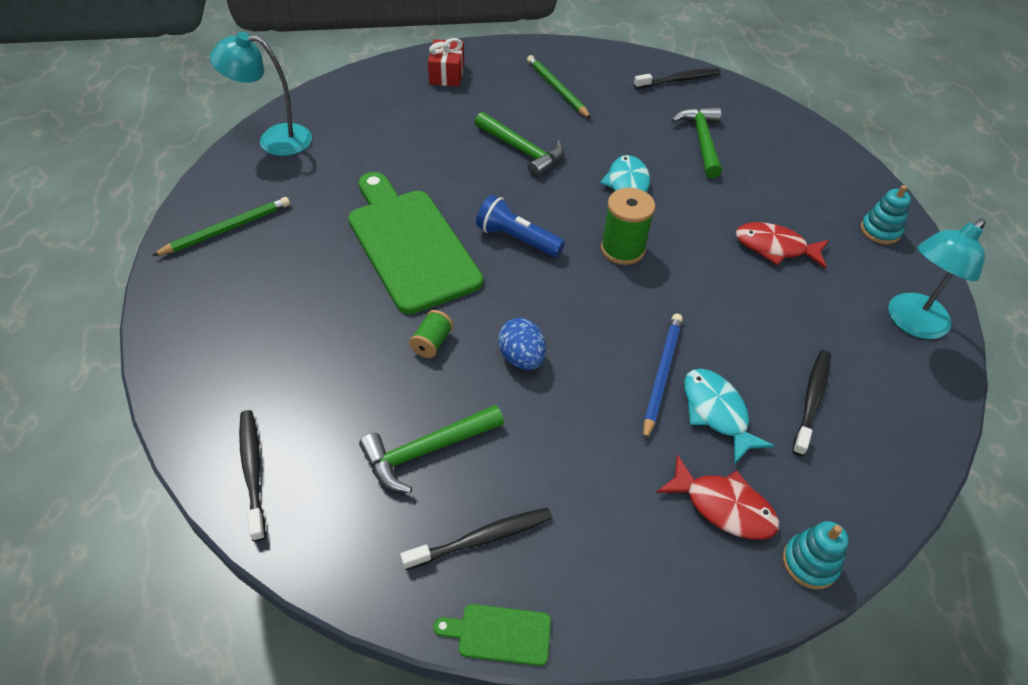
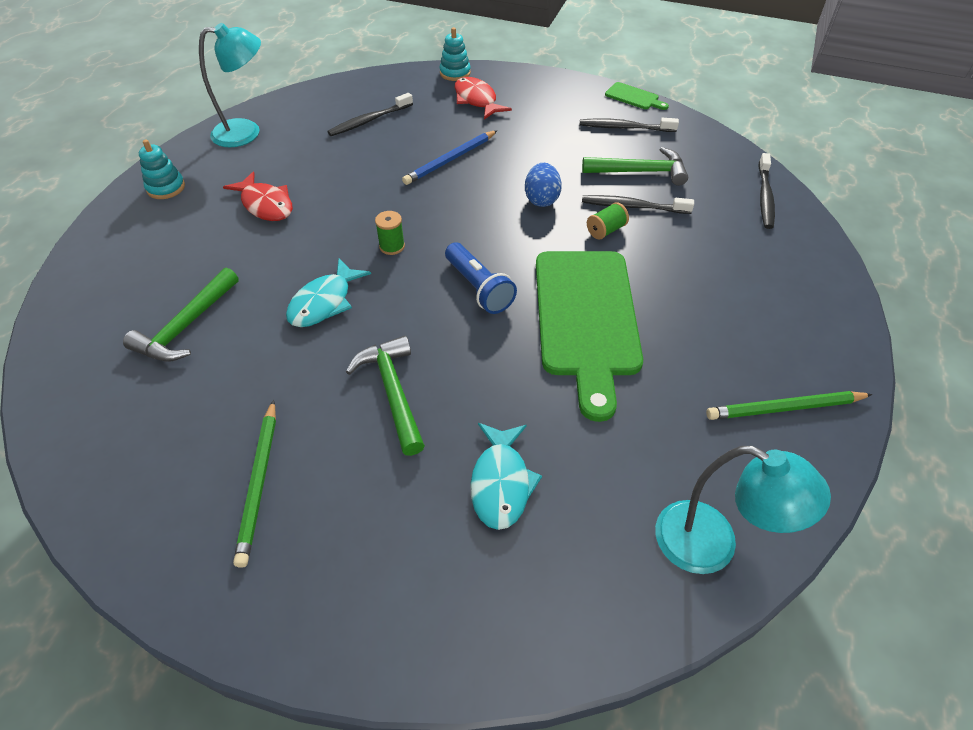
camera: 150 degrees left, 0 degrees up
(446, 74) = (390, 594): red gift -> none
(622, 249) = (392, 246): green spool -> green spool, size x0.58
(679, 80) = (89, 430): black toothbrush -> black toothbrush (633, 206)
(717, 413) = (435, 133): turquoise fish -> turquoise fish (501, 483)

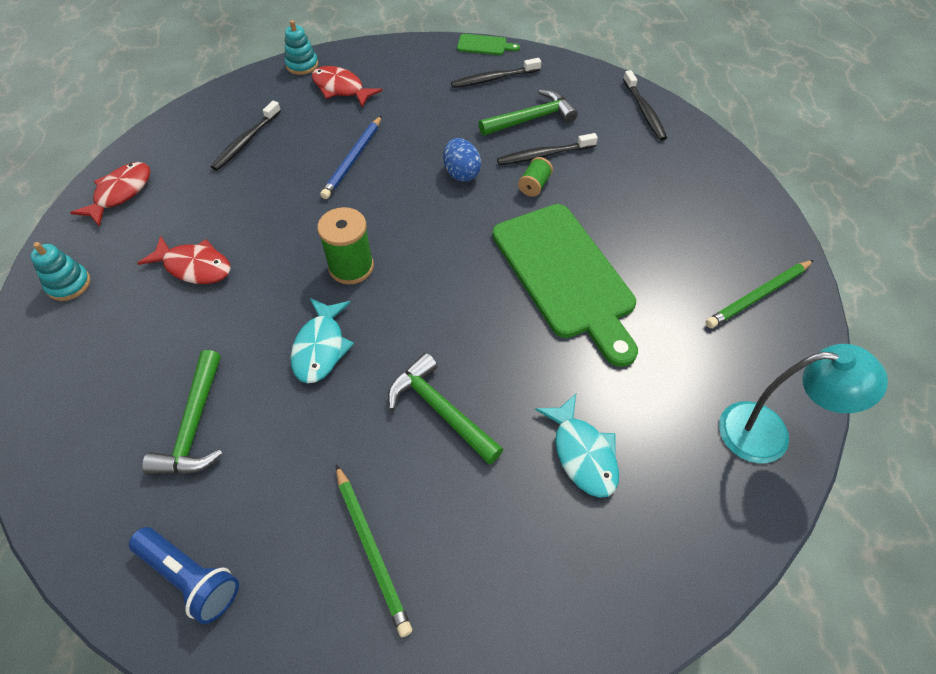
camera: 25 degrees left, 5 degrees up
(246, 132) = (120, 193): turquoise lamp -> red fish
(392, 246) = (351, 267): green spool -> green spool, size x1.73
(479, 288) = (457, 280): blue flashlight -> blue flashlight (191, 577)

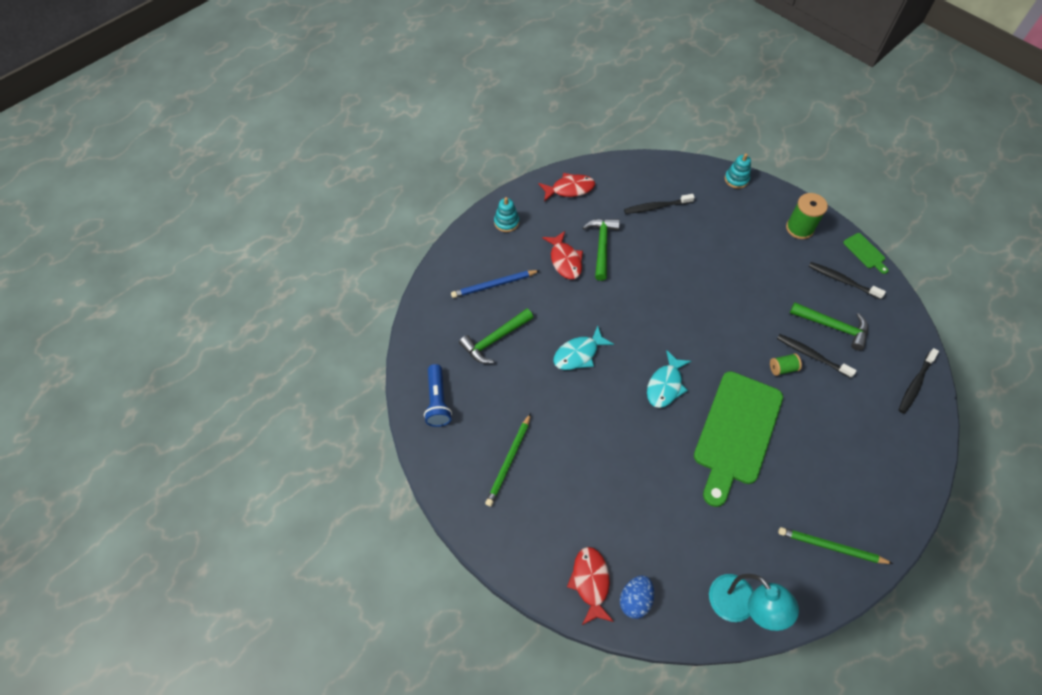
camera: 50 degrees right, 5 degrees up
(341, 88) = (742, 213): red fish -> red fish (590, 582)
(351, 267) = (634, 326): green spool -> green spool (799, 228)
(353, 159) = (700, 265): blue pencil -> blue pencil (494, 285)
(440, 409) = (598, 434): green hammer -> green hammer (602, 246)
(461, 173) = (750, 324): blue egg -> blue egg (635, 599)
(582, 453) = (637, 518): turquoise fish -> turquoise fish (665, 385)

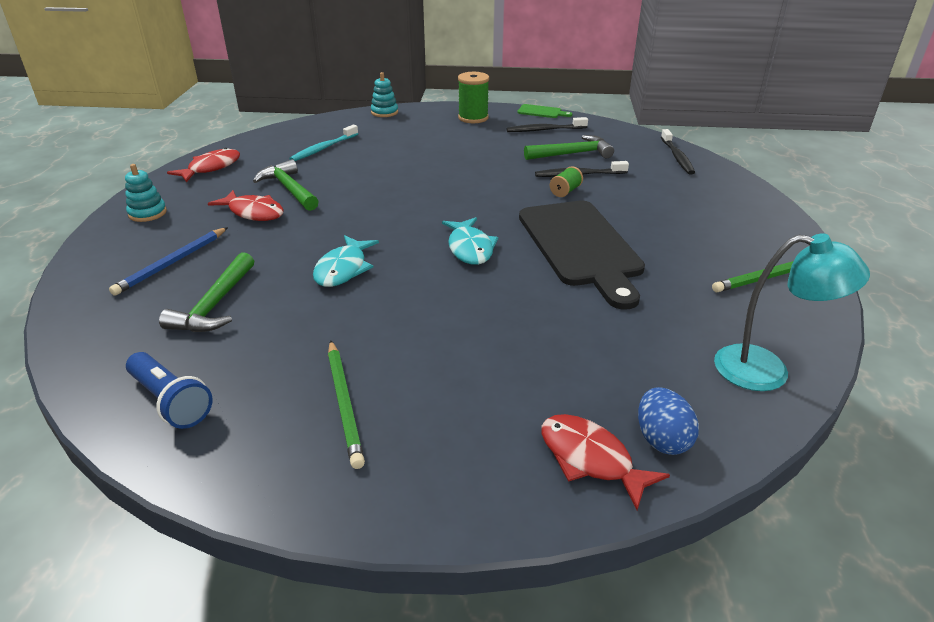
camera: 40 degrees left, 25 degrees down
(656, 207) = (323, 148): black toothbrush -> turquoise toothbrush
(736, 432) = (581, 246): green cutting board -> black cutting board

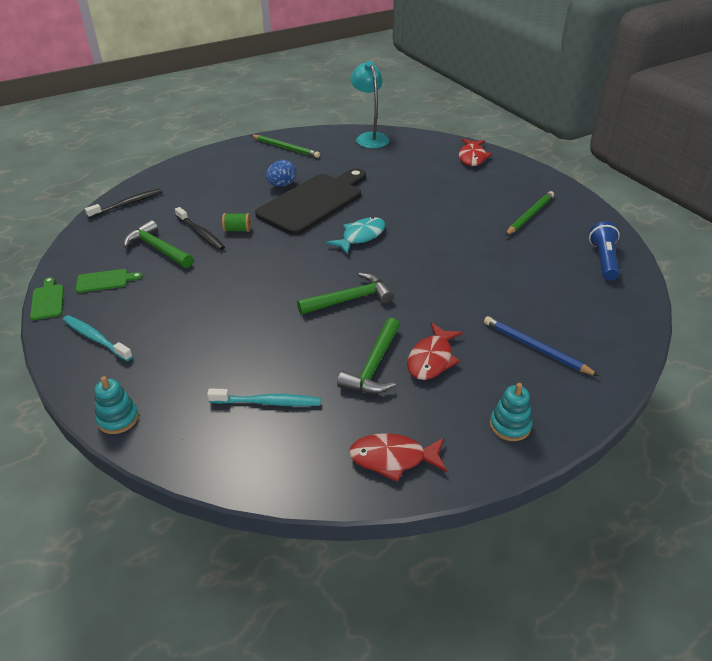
camera: 125 degrees left, 5 degrees up
(172, 263) = (535, 348): blue pencil -> blue pencil turned 135 degrees counterclockwise
(214, 305) = (538, 296): green hammer -> green hammer (350, 299)
(253, 212) = (431, 359): red fish -> red fish turned 150 degrees counterclockwise
(343, 269) = (442, 270): turquoise fish -> none
(473, 118) = (96, 338): green spool -> turquoise toothbrush
(544, 130) = (105, 281): black toothbrush -> green cutting board
(662, 439) = (442, 148): blue egg -> blue egg (282, 185)

